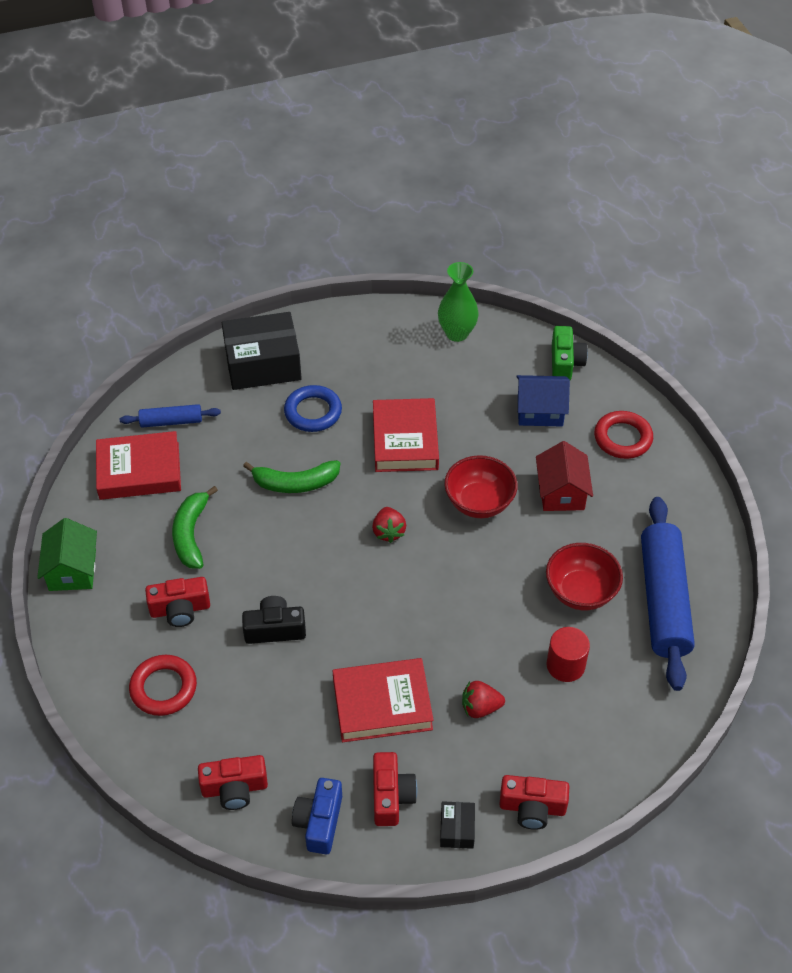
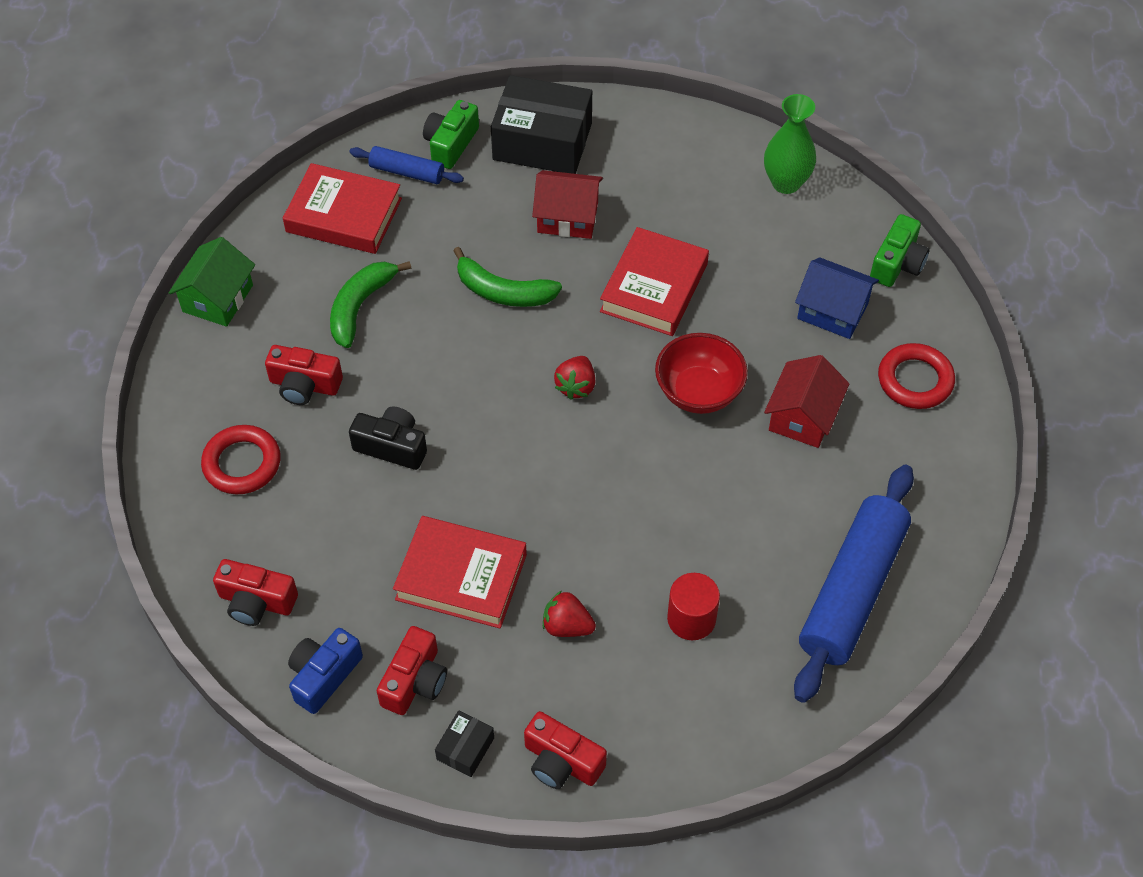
camera: 25 degrees right, 5 degrees up
(194, 389) = (451, 144): none -> green camera
(313, 412) = (567, 217): blue ring -> red house
(580, 592) = (758, 542): red bowl -> none

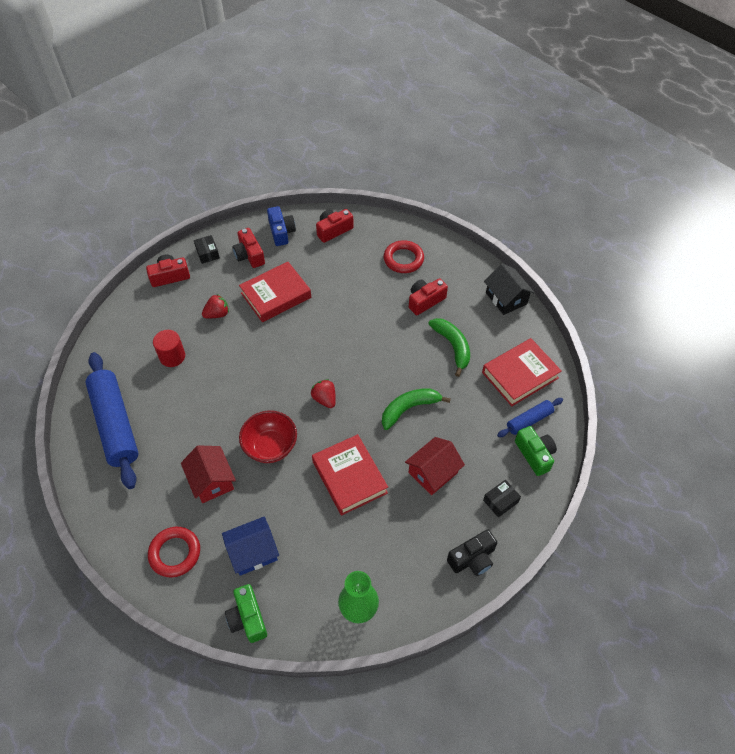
camera: 130 degrees right, 0 degrees up
(218, 298) = (506, 298): green house -> black house
(392, 446) = (362, 311): black camera -> black camera (472, 559)
(542, 141) = (500, 501): black box -> black box, size x0.44

